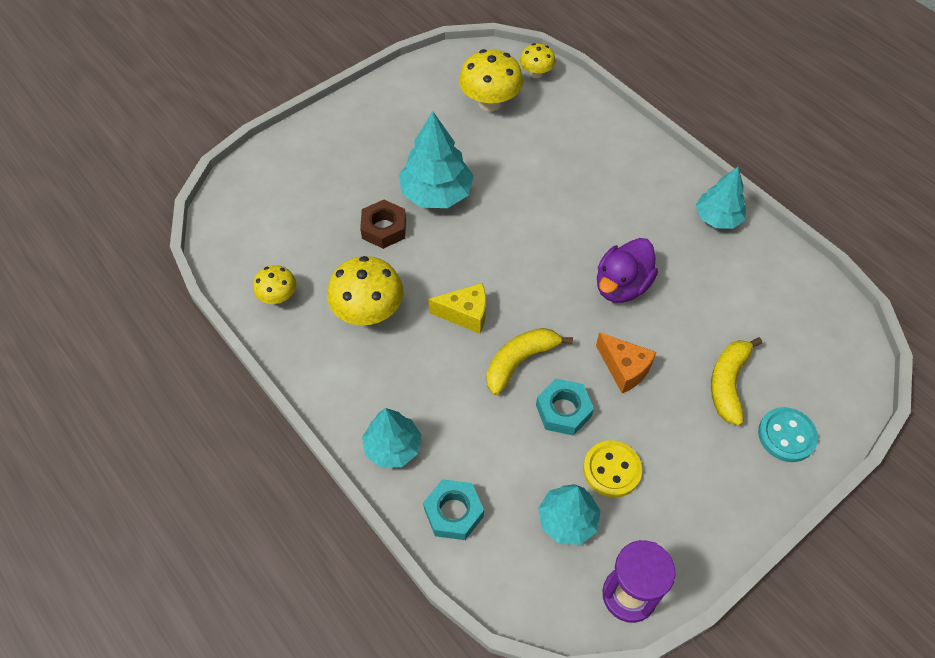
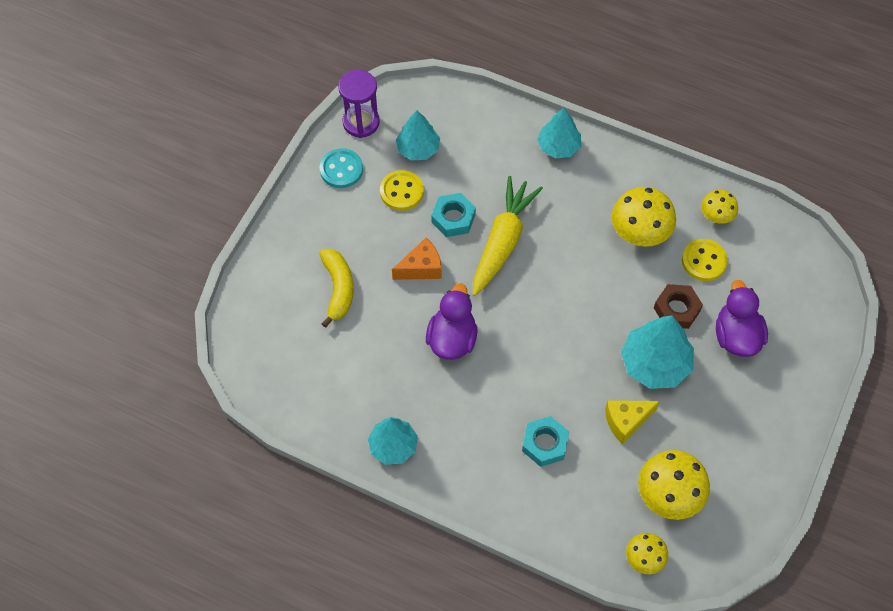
camera: 155 degrees right, 5 degrees up
(325, 260) = (704, 261): none -> yellow button
(346, 187) = (736, 336): none -> purple duck
(453, 512) = (494, 124): turquoise nut -> turquoise nut (545, 444)
(465, 314) = (564, 261): yellow cheese -> yellow cheese (626, 421)
(520, 361) = (503, 241): yellow banana -> yellow carrot
(624, 369) = (421, 268): orange cheese -> orange cheese turned 135 degrees clockwise
(786, 435) = (284, 265): turquoise button -> turquoise button (341, 169)

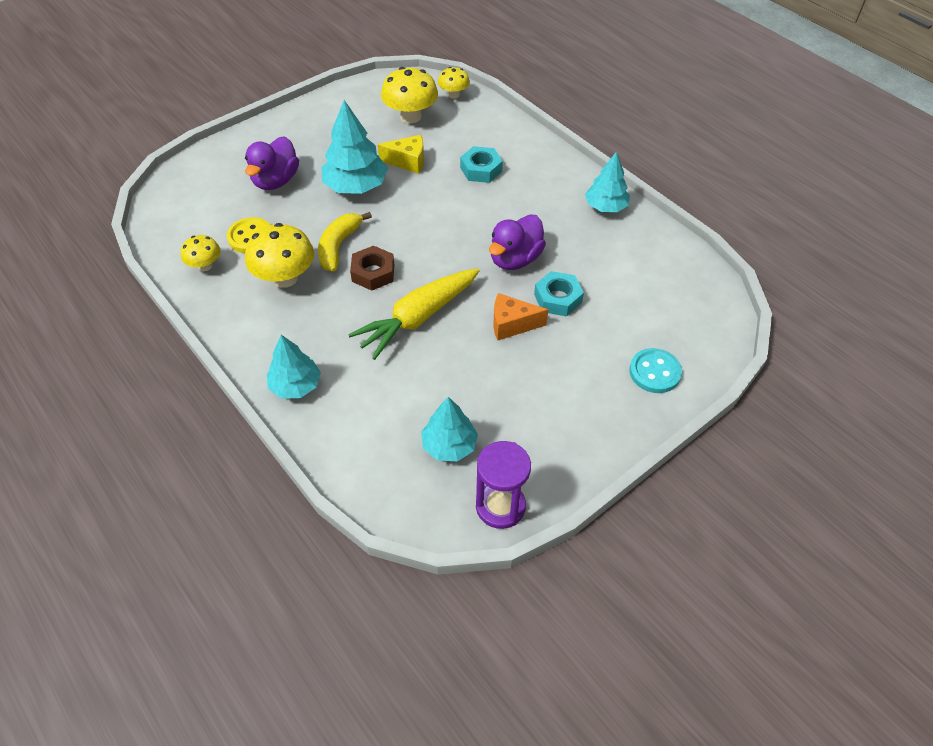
camera: 155 degrees left, 10 degrees down
(338, 288) = (605, 336): yellow banana -> yellow banana (339, 246)
(341, 169) = (550, 457): turquoise button -> turquoise button (654, 372)
(401, 191) = (493, 405): yellow button -> none
(453, 218) = (453, 357): turquoise nut -> turquoise nut (558, 298)
(676, 309) = (306, 213): brown nut -> brown nut (373, 273)

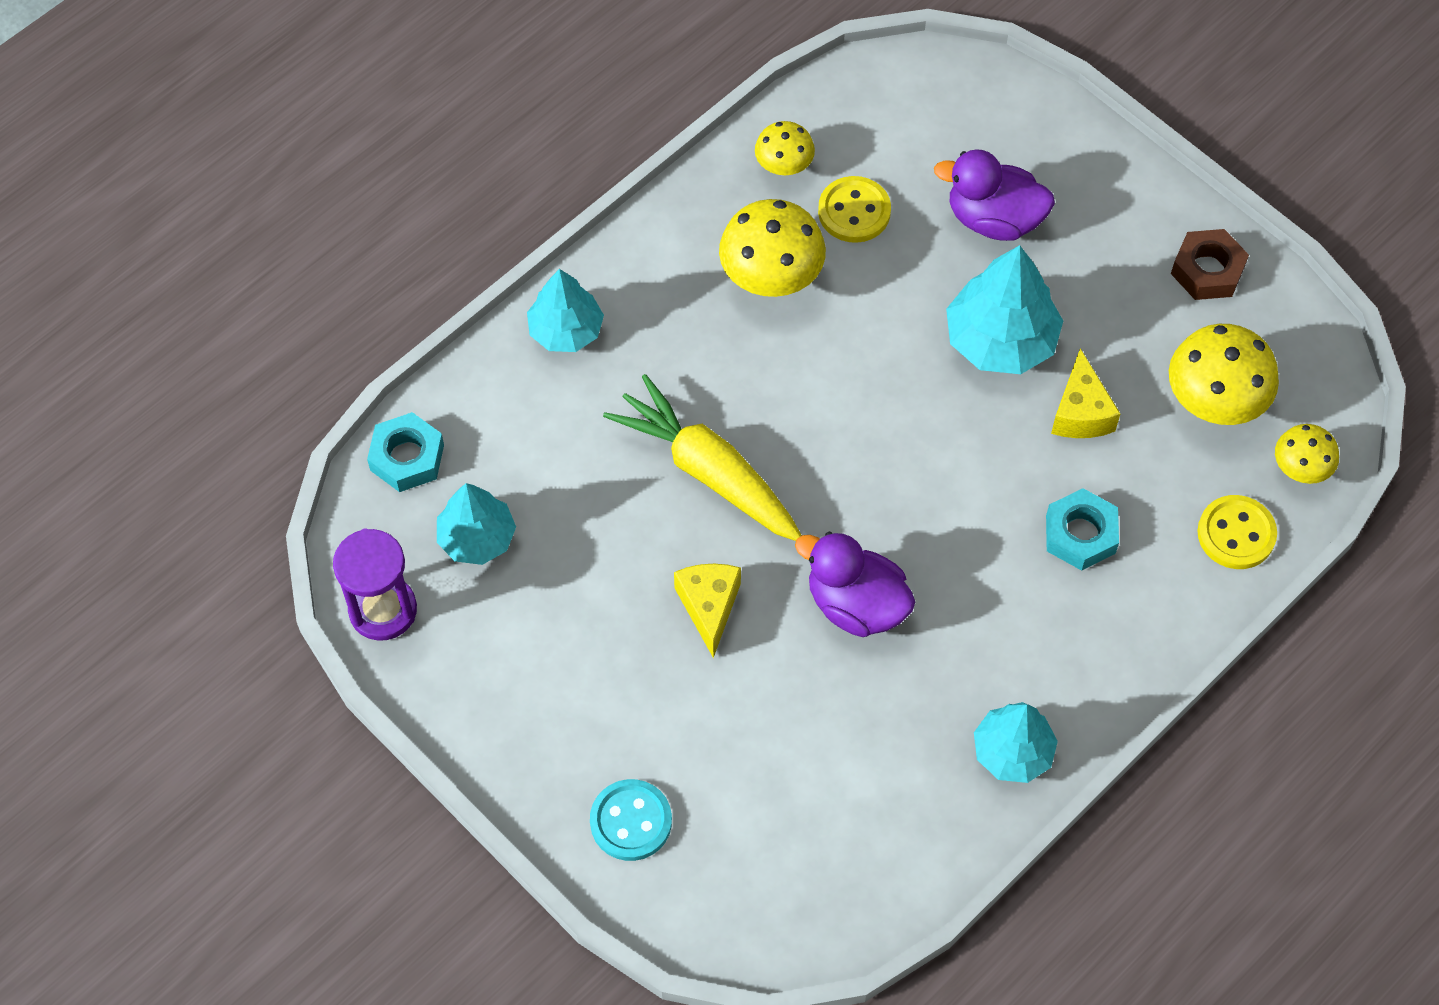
camera: 85 degrees right, 10 degrees up
(339, 246) = (850, 338): yellow banana -> none
(373, 273) = (797, 396): brown nut -> brown nut (1207, 270)
(487, 118) = (1236, 534): none -> yellow button
(512, 324) = (709, 607): orange cheese -> yellow cheese
(558, 298) = (773, 674): turquoise nut -> turquoise nut (407, 457)

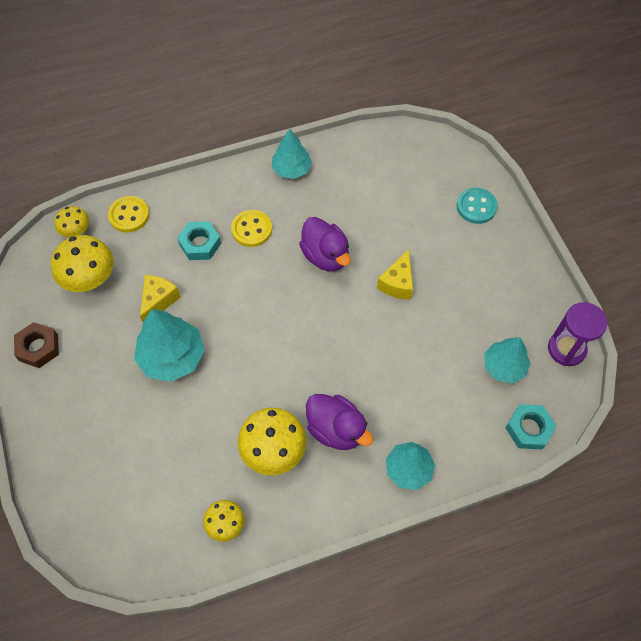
camera: 155 degrees left, 0 degrees up
(708, 471) = (365, 351): yellow carrot -> none
(854, 211) = (202, 472): yellow button -> yellow button (252, 229)
(993, 219) = (127, 430): purple duck -> purple duck (336, 429)

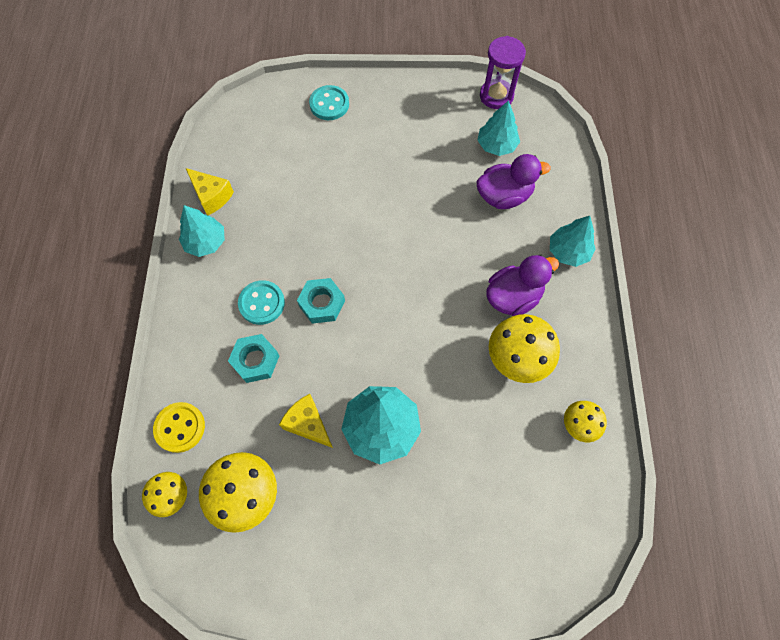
camera: 70 degrees left, 5 degrees up
(38, 348) = (313, 578): brown nut -> none
(252, 229) = (262, 303): yellow button -> turquoise button
(325, 256) = (325, 245): purple duck -> purple duck (504, 196)
(397, 283) = (382, 195): yellow cheese -> yellow cheese (212, 196)
(529, 429) = (558, 150): turquoise nut -> turquoise nut (322, 303)

